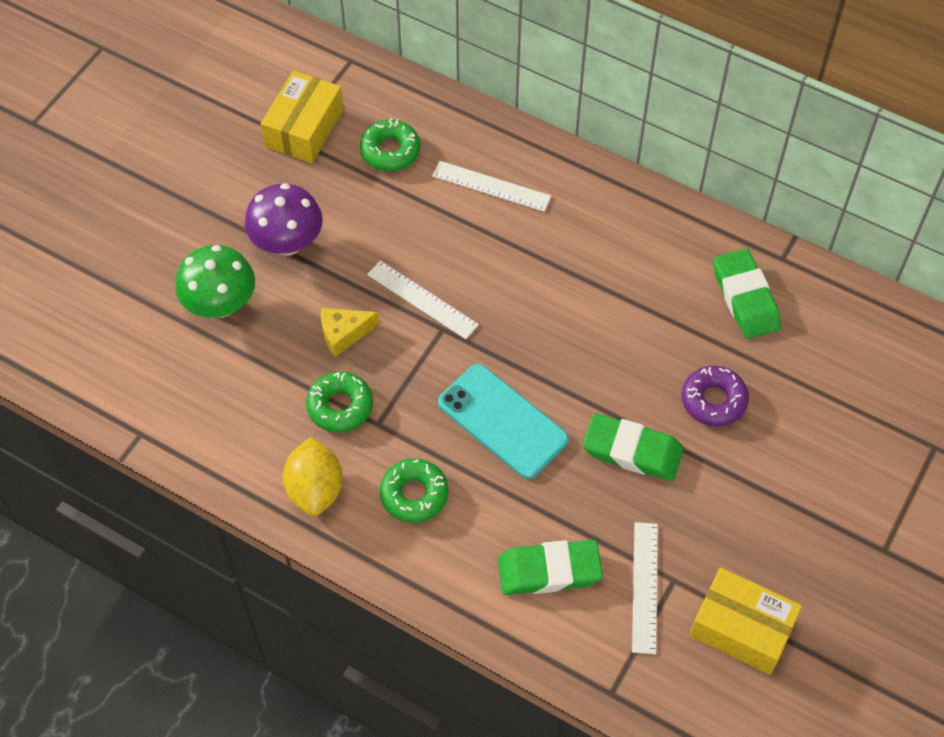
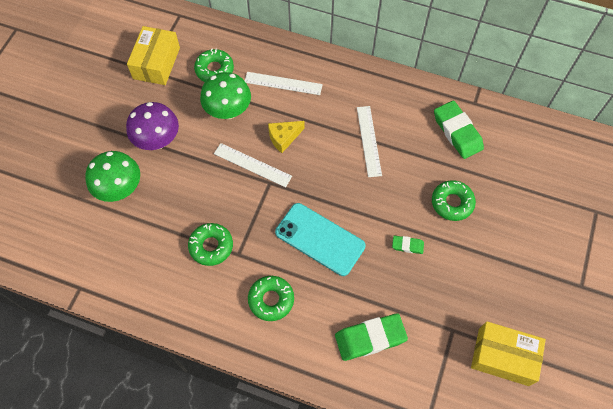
camera: 10 degrees left, 5 degrees up
(315, 489) = (204, 307): yellow lemon -> none
(344, 334) = (205, 196): yellow cheese -> yellow cheese (284, 138)
(400, 215) = (228, 111): none -> green mushroom
(632, 451) = (407, 245): green eraser -> green eraser, size x0.50
(644, 587) = (434, 338): white ruler -> white ruler (368, 141)
(713, 400) = (452, 203): purple donut -> green donut

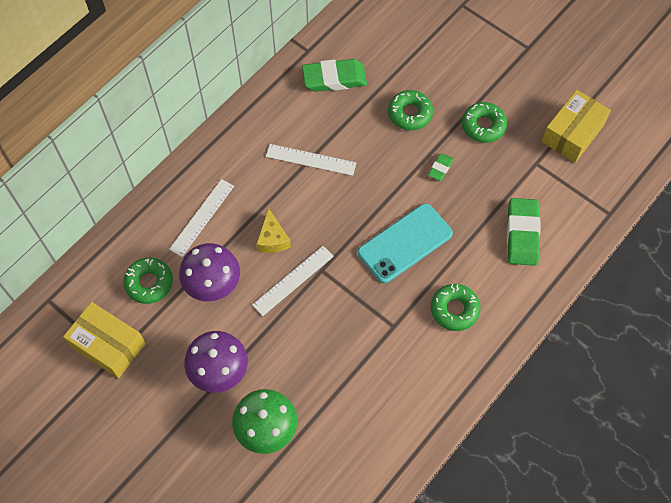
camera: 70 degrees left, 0 degrees up
(211, 246) = (374, 350): green donut -> green donut (483, 126)
(228, 111) = (213, 285): green mushroom -> purple mushroom

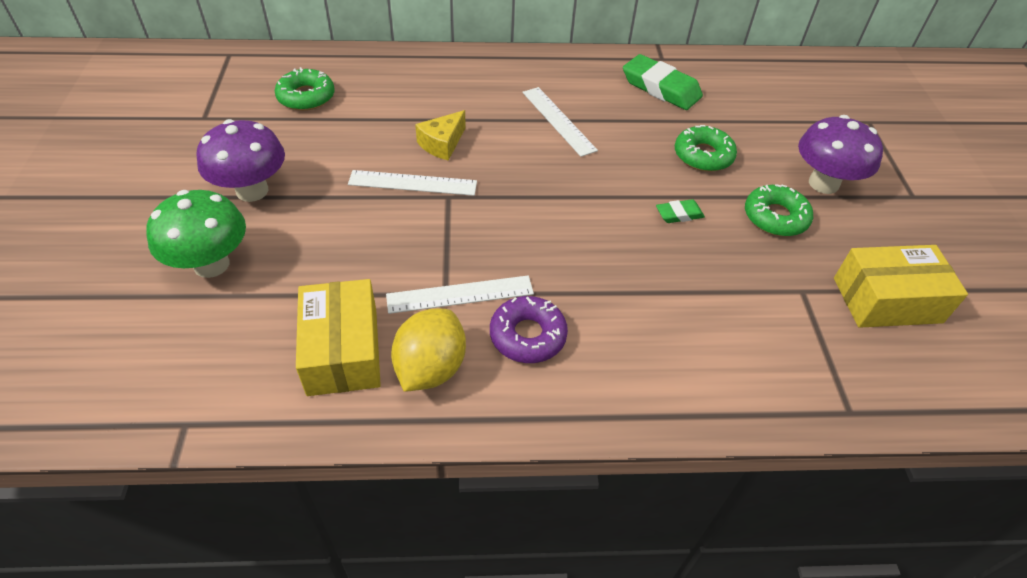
camera: 45 degrees right, 15 degrees down
(108, 345) = (214, 107): yellow box -> yellow box (343, 350)
(202, 217) = (411, 90): white ruler -> white ruler (460, 294)
(213, 285) = (347, 134): purple mushroom -> purple mushroom (823, 183)
(405, 243) = (557, 240): turquoise phone -> none
(436, 369) = (430, 368): none -> yellow lemon
(454, 309) = (527, 336): green donut -> purple donut
(522, 234) = (701, 337): green eraser -> none

